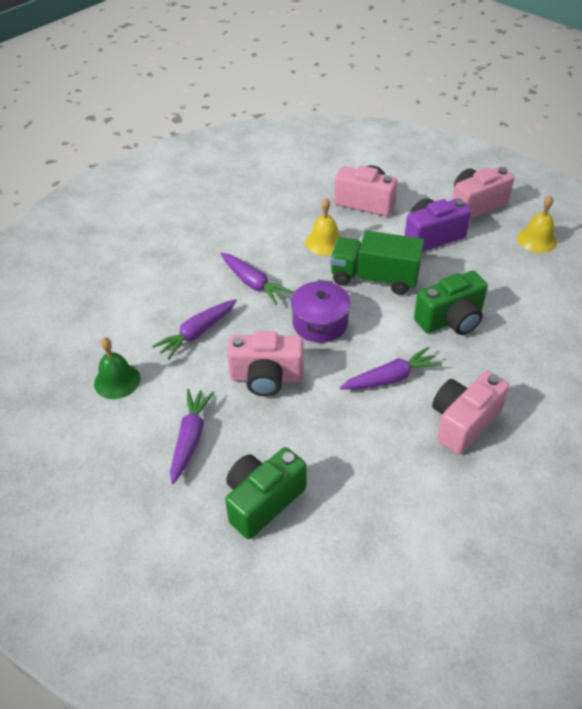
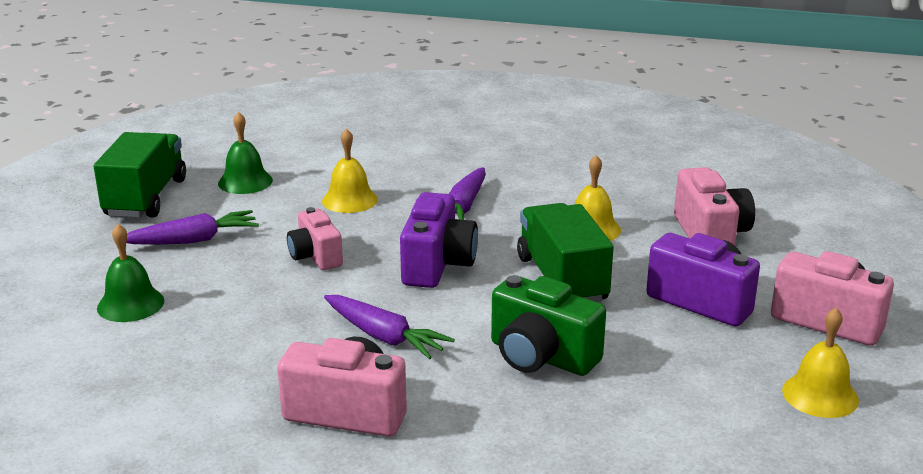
camera: 60 degrees right, 20 degrees down
(92, 449) = (146, 198): none -> green truck
(197, 333) = (349, 200): purple carrot -> yellow bell
(263, 501) = (130, 304): green camera -> green bell
(266, 377) = (315, 256): pink camera -> pink camera, size x0.67
(320, 323) = (437, 265): purple pot -> purple camera

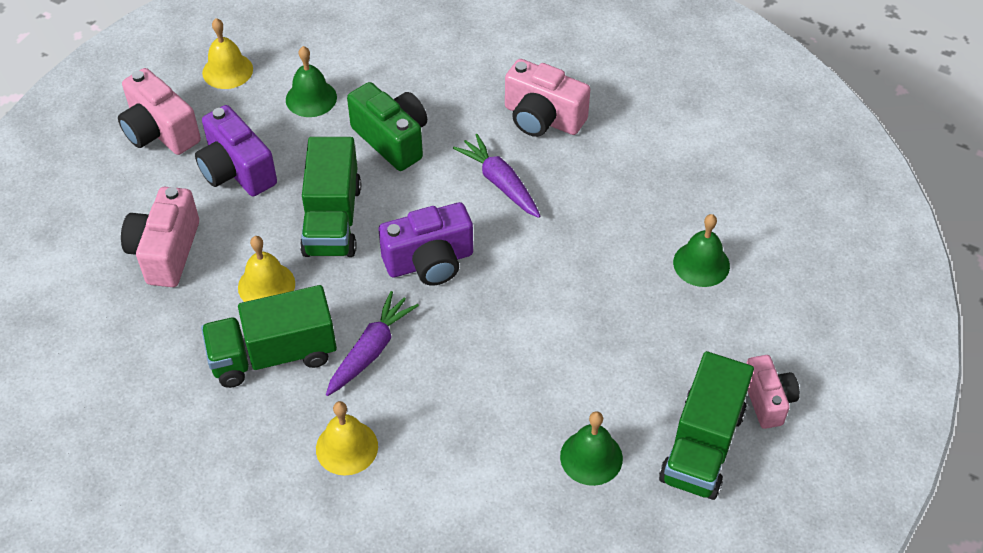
camera: 165 degrees left, 25 degrees up
(193, 240) = (649, 350): purple carrot -> none
(315, 256) = (535, 298): pink camera -> pink camera (767, 400)
(349, 200) = (483, 391): yellow bell -> yellow bell (347, 447)
(437, 265) = (430, 262): purple camera -> purple camera turned 135 degrees counterclockwise
(549, 194) = (273, 355): none -> green truck
(679, 382) = (311, 98): none -> green bell

